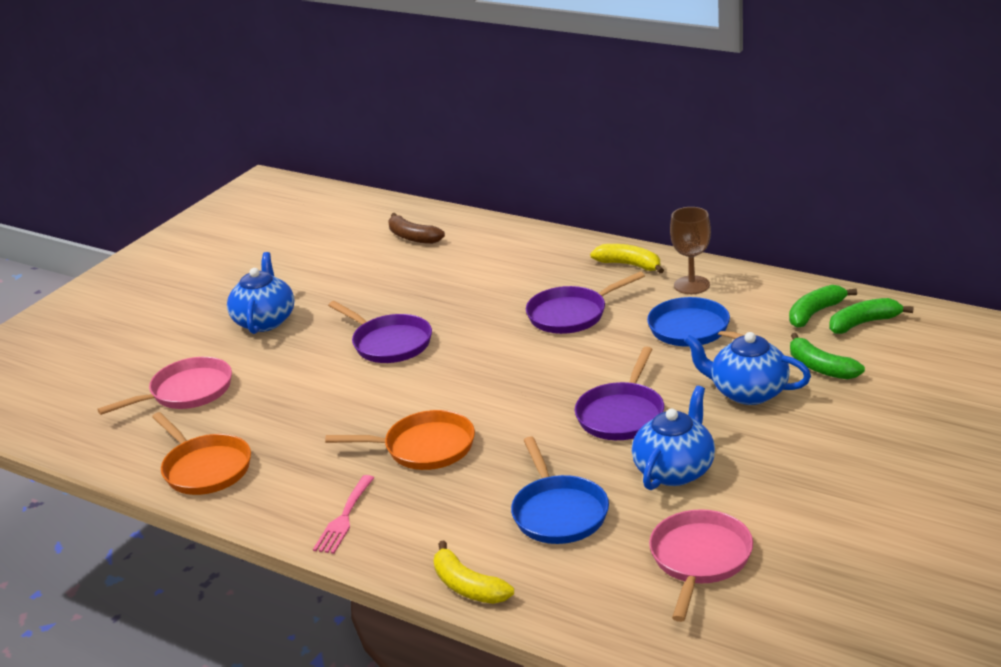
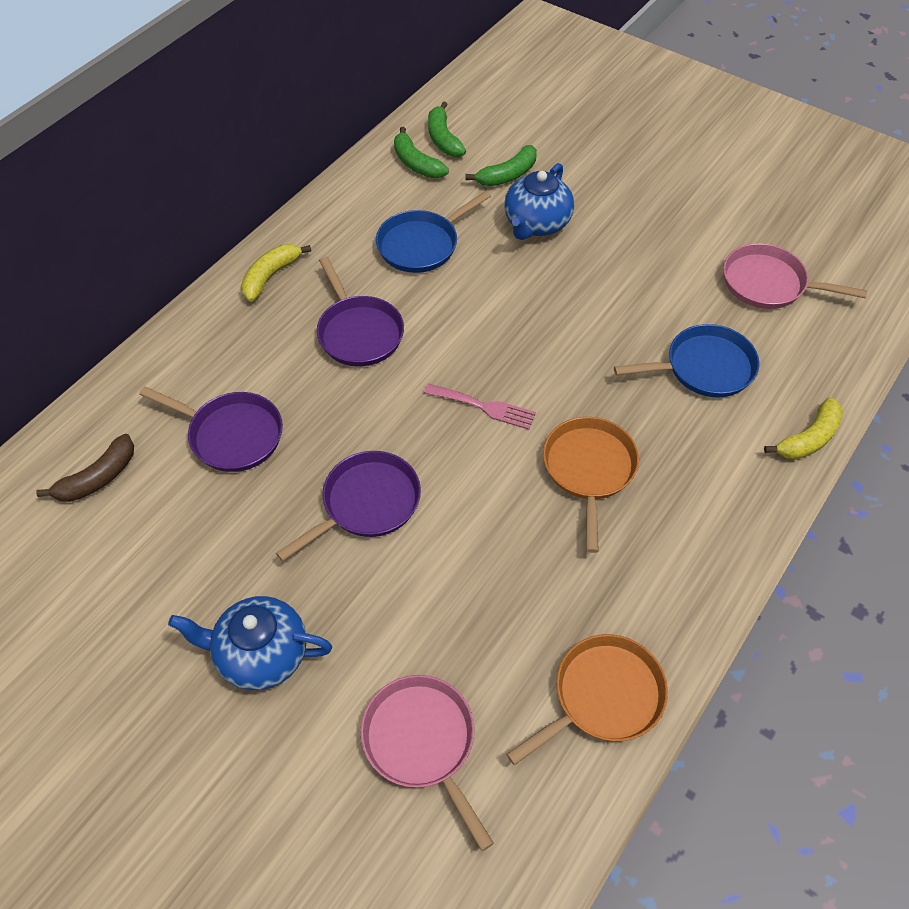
camera: 90 degrees left, 25 degrees up
(344, 518) = (706, 541): pink fork -> pink fork (484, 407)
(622, 414) = (556, 310): purple pan -> purple pan (231, 435)
(675, 470) = (648, 284): blue teapot -> none
(691, 285) = (333, 235): brown goblet -> none

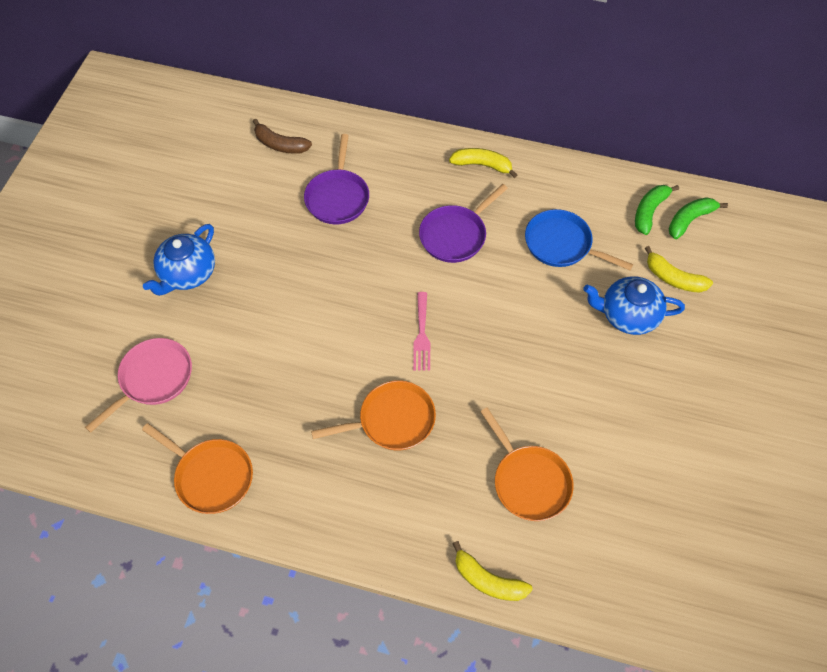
camera: 70 degrees right, 5 degrees up
(260, 654) = (187, 274): blue teapot -> blue teapot turned 135 degrees counterclockwise
(366, 504) = (312, 291): purple pan -> none
(507, 175) = (673, 278): green banana -> yellow banana
(704, 368) = (528, 481): blue pan -> orange pan
(768, 284) = (653, 516): pink pan -> none

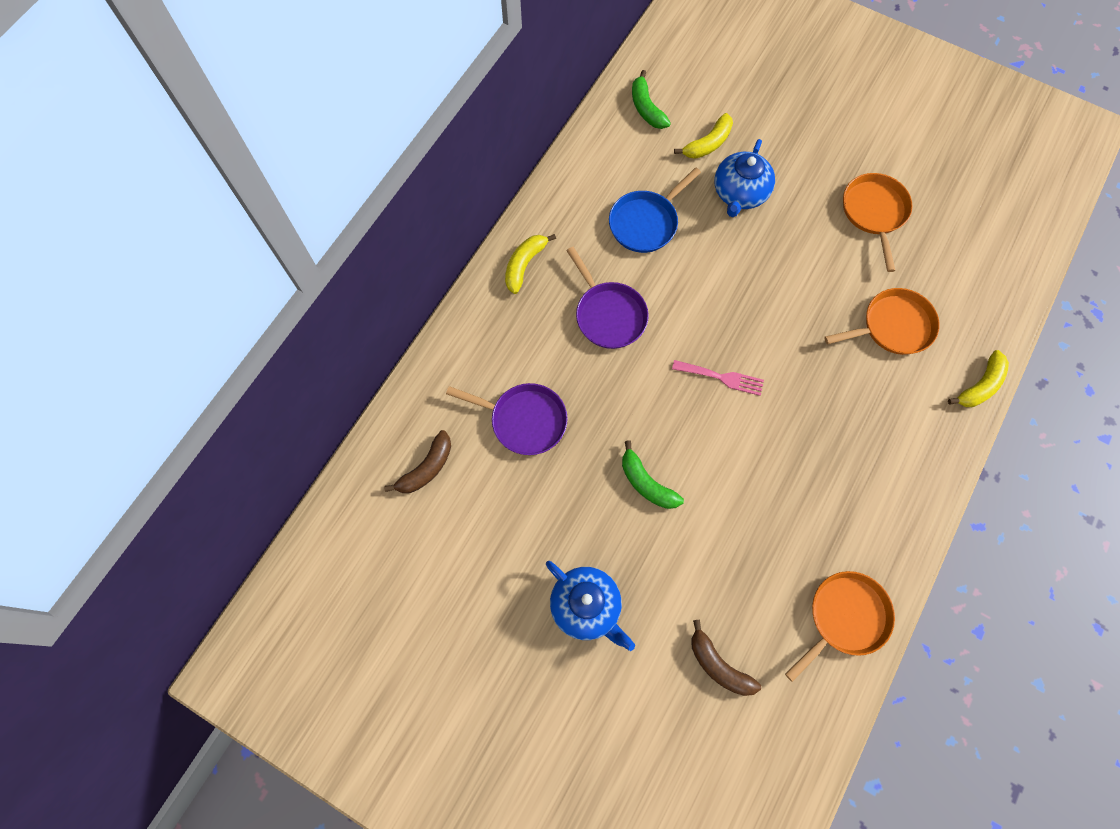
camera: 75 degrees left, 10 degrees up
(153, 379) = (718, 665): pink pan -> brown banana
(392, 420) = (812, 428): orange pan -> orange pan (874, 212)
(649, 211) = (627, 137): green banana -> green banana (646, 483)

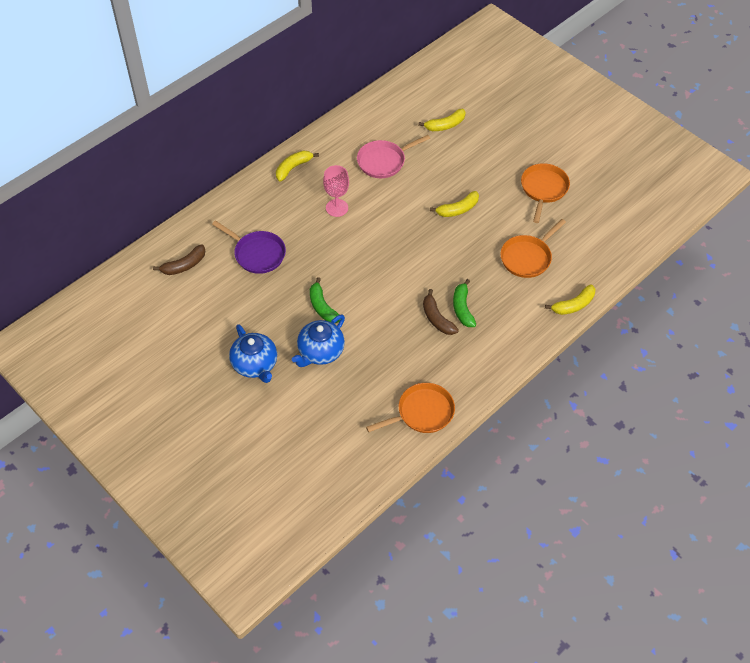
camera: 15 degrees right, 15 degrees down
(608, 315) = (337, 208): purple pan -> pink goblet
(646, 108) = (412, 96): green banana -> green banana (462, 308)
(646, 222) = (384, 161): blue pan -> pink pan
(718, 665) = (327, 417): brown banana -> brown banana (437, 318)
(722, 377) = (397, 260): pink fork -> none
(739, 193) = (454, 158): blue teapot -> blue teapot (320, 352)
(773, 274) = (458, 209): none -> yellow banana
(893, 326) = (527, 257): orange pan -> orange pan turned 135 degrees clockwise

